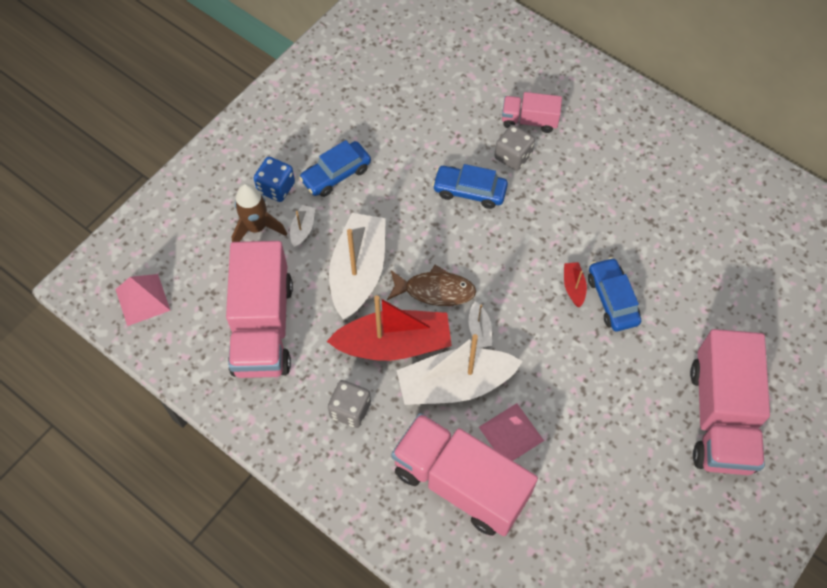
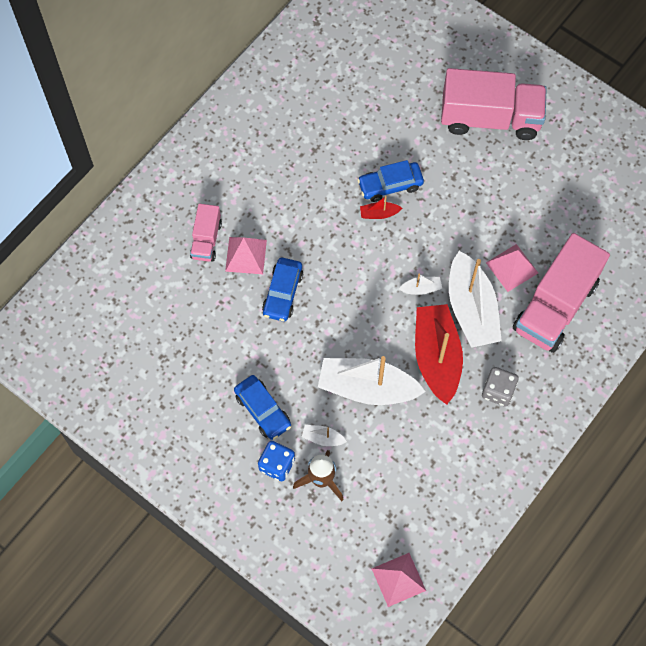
camera: 90 degrees left, 5 degrees up
(263, 327) = (423, 468): pink truck -> none
(435, 290) = (384, 323): brown fish -> none
(513, 156) = (246, 255): grey dice -> pink pyramid

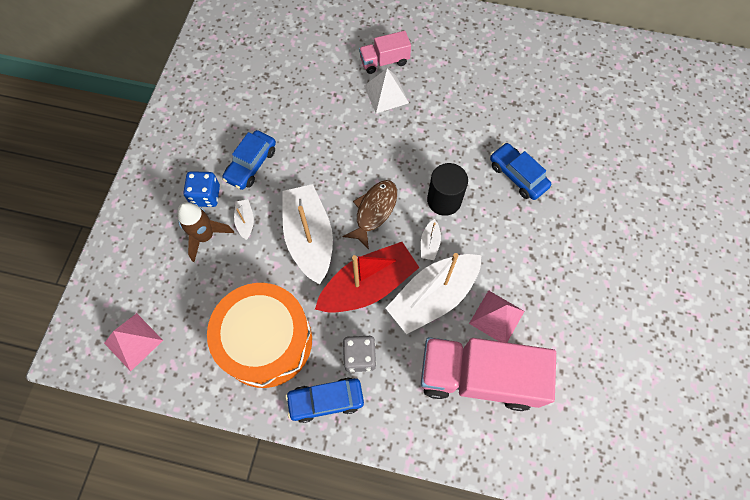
camera: 65 degrees right, 0 degrees up
(246, 255) = (386, 94): pink pyramid -> white pyramid
(283, 293) = (366, 135): blue car -> blue car (326, 400)
(367, 321) = (374, 211): none -> brown fish
(379, 214) = (484, 178): red boat -> none
(385, 257) = (444, 200): none -> black cylinder
(421, 288) = (429, 243): white boat -> white boat turned 45 degrees clockwise
(449, 463) = (266, 341): none -> orange drum
(490, 118) = (642, 232): pink truck -> none

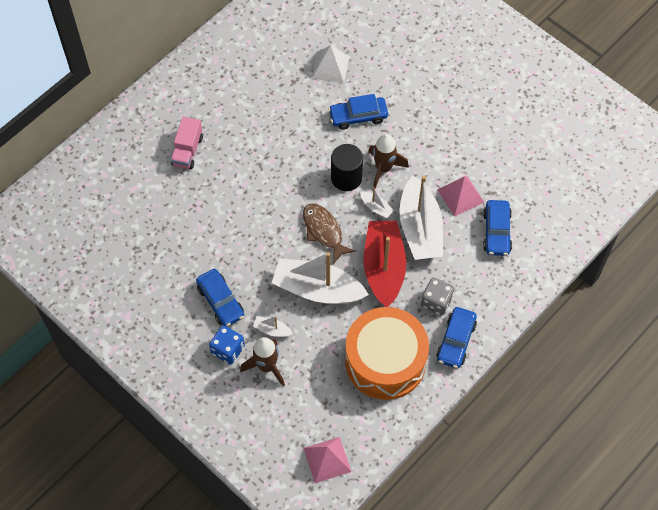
camera: 60 degrees left, 5 degrees down
(386, 94) = (221, 167): white pyramid -> white pyramid (330, 67)
(477, 228) = (383, 169): none -> brown rocket
(478, 376) = (496, 232): pink truck -> blue car

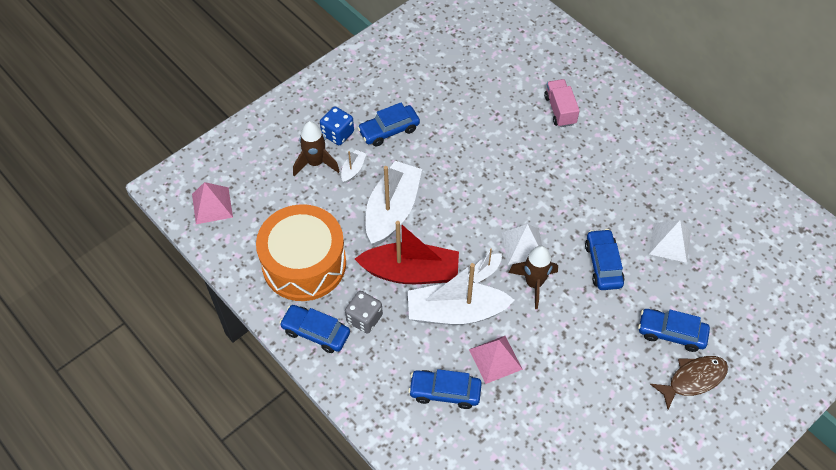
camera: 95 degrees right, 5 degrees down
(187, 151) = (560, 110): pink truck -> pink truck turned 60 degrees clockwise
(324, 231) = (459, 221): brown fish -> brown fish (693, 379)
(346, 178) = (523, 246): black cylinder -> white pyramid
(418, 69) = (671, 333): none -> blue car

